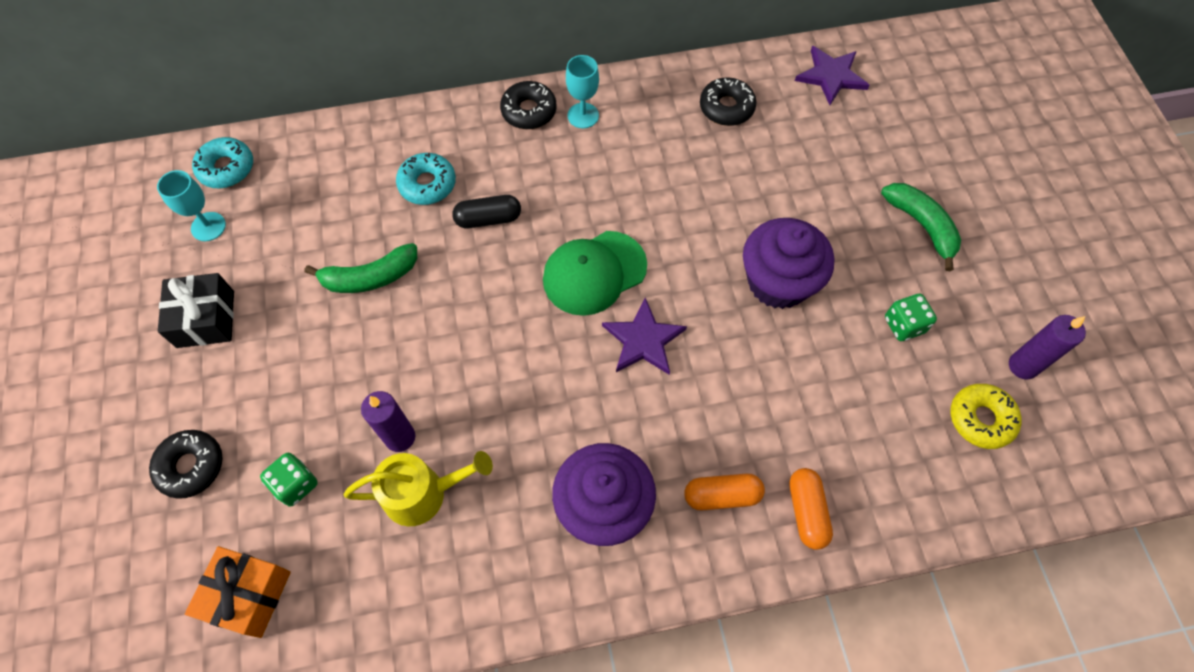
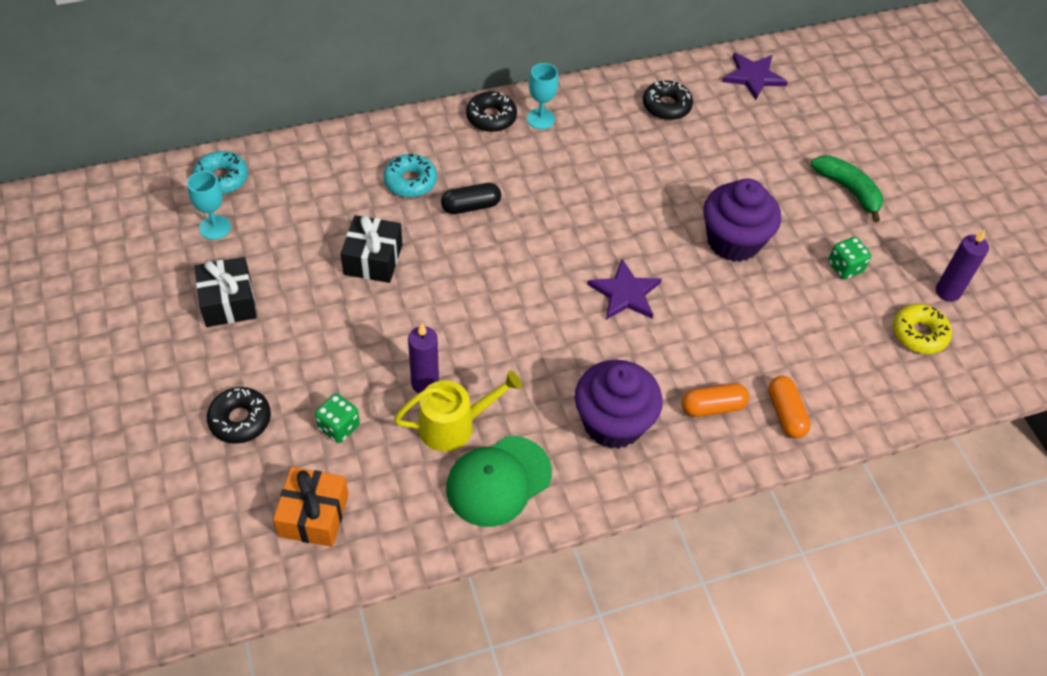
camera: 10 degrees left, 10 degrees down
(370, 277) = (373, 259): green banana -> black gift
(594, 273) = (573, 243): green cap -> green cap (498, 481)

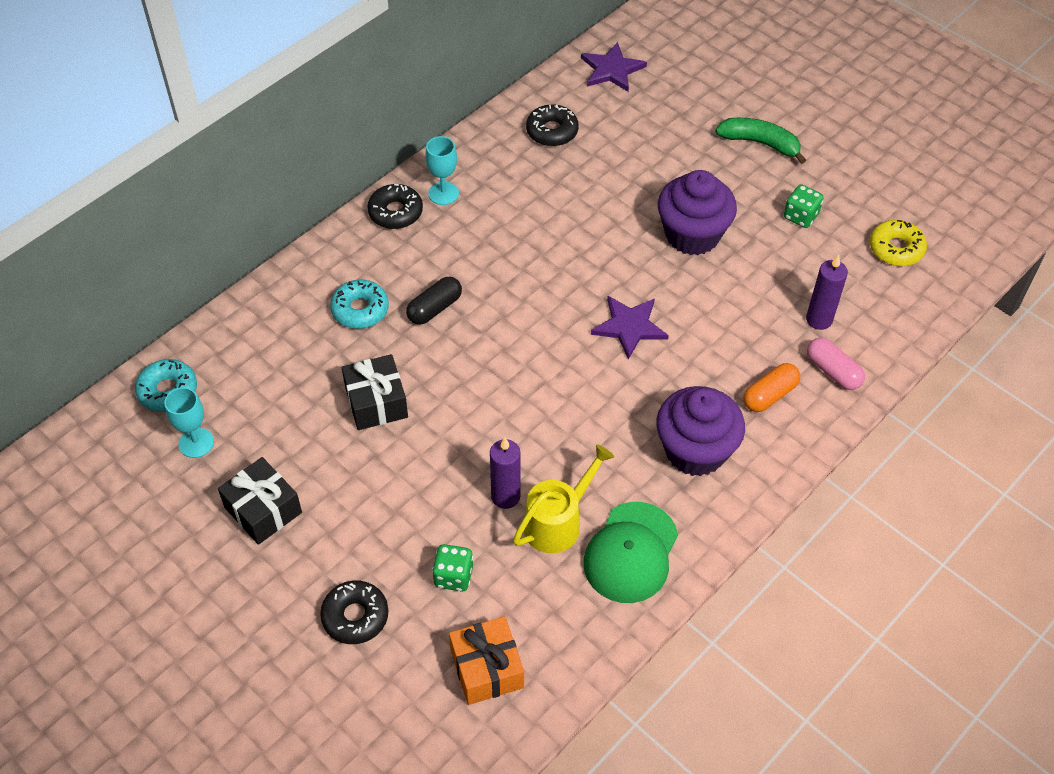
camera: 25 degrees left, 0 degrees up
(785, 413) = (833, 371): orange capsule -> pink capsule
(947, 292) = (896, 200): purple candle -> purple candle (819, 319)

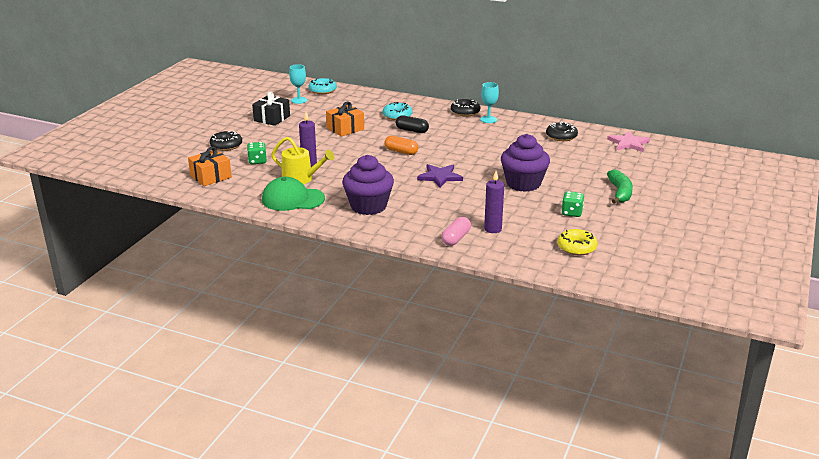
camera: 70 degrees right, 25 degrees down
(376, 402) = (345, 128): black gift -> orange gift
(612, 69) = (628, 143): purple star -> pink star
(769, 395) = (423, 221): orange capsule -> orange capsule (401, 151)

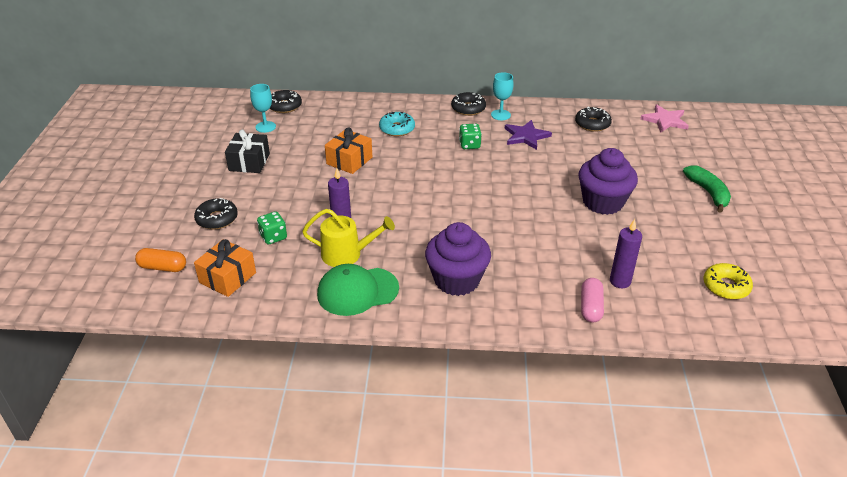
camera: 20 degrees left, 10 degrees up
(322, 90) = (285, 106): turquoise donut -> black donut
(401, 151) = (437, 183): orange capsule -> orange capsule (163, 267)
(412, 130) = (428, 148): black capsule -> none
(440, 177) = (507, 213): purple star -> purple star (526, 136)
(571, 213) = (683, 235): green dice -> green dice (469, 145)

